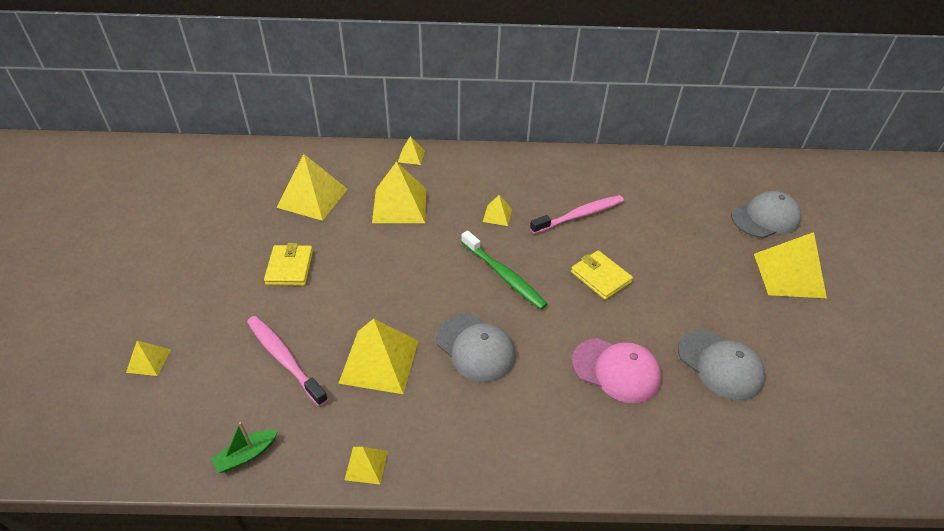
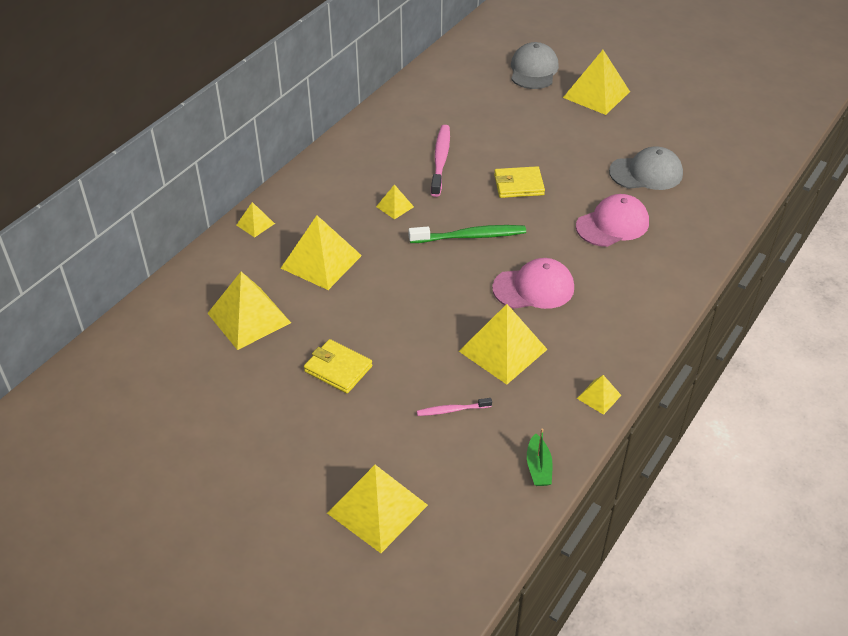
camera: 55 degrees left, 0 degrees up
(149, 360) = (377, 509): yellow pyramid -> yellow pyramid, size x2.04
(284, 359) = (452, 410): pink toothbrush -> pink toothbrush, size x0.55
(475, 348) = (534, 288): grey cap -> pink cap

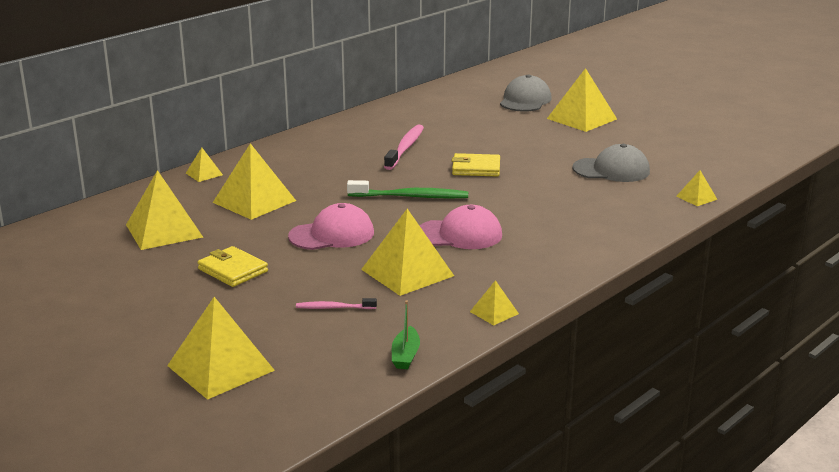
camera: 10 degrees right, 20 degrees down
(395, 206) = (345, 173): yellow pyramid -> yellow pyramid (696, 197)
(612, 224) = (561, 200): pink cap -> pink cap (332, 234)

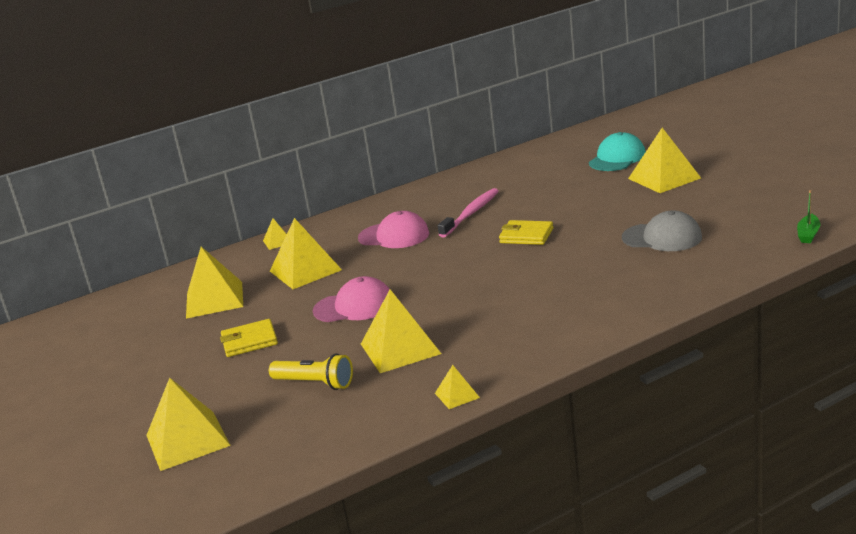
camera: 20 degrees right, 0 degrees up
(232, 270) = (249, 341): yellow wallet -> yellow wallet turned 75 degrees counterclockwise
(334, 308) = (315, 383): pink toothbrush -> yellow flashlight
(405, 355) = (351, 437): green boat -> green boat (808, 234)
(411, 197) = (447, 267): green toothbrush -> none
(459, 234) = (471, 309): pink cap -> pink cap (394, 236)
(525, 100) = (617, 158): grey cap -> turquoise cap
(696, 197) = (735, 270): yellow pyramid -> none

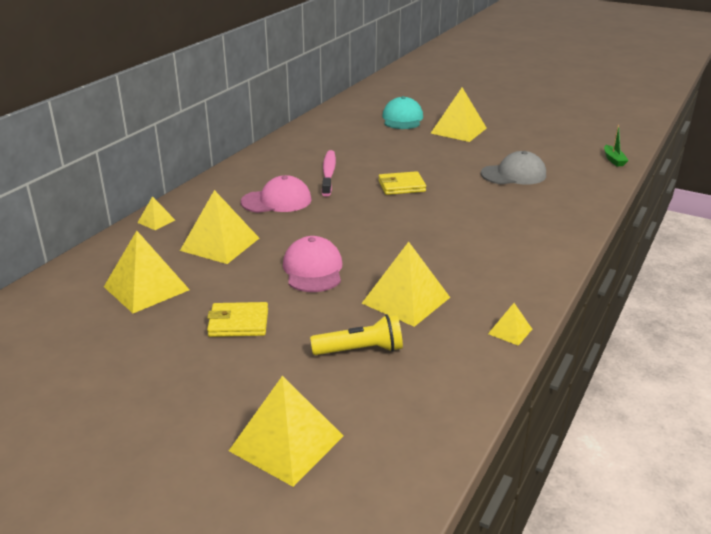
camera: 35 degrees left, 5 degrees up
(249, 341) = (238, 323): yellow wallet -> yellow wallet turned 45 degrees clockwise
(354, 306) = (313, 269): pink cap -> pink cap turned 60 degrees counterclockwise

